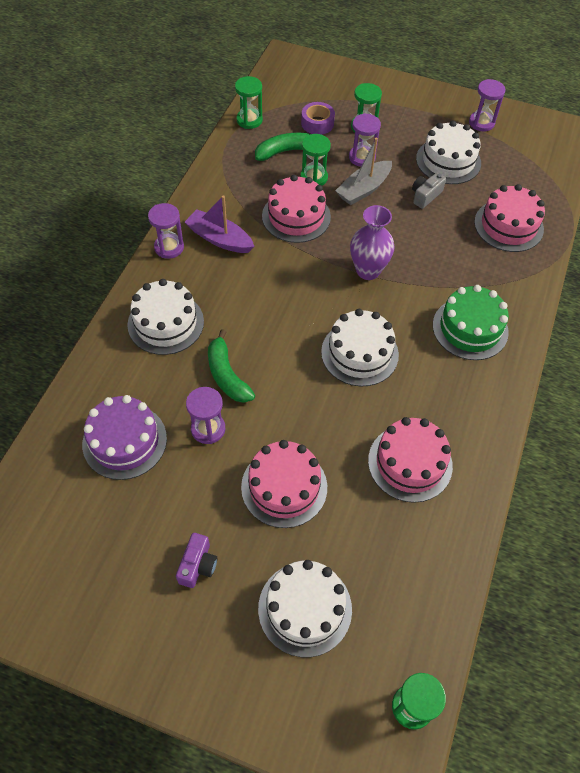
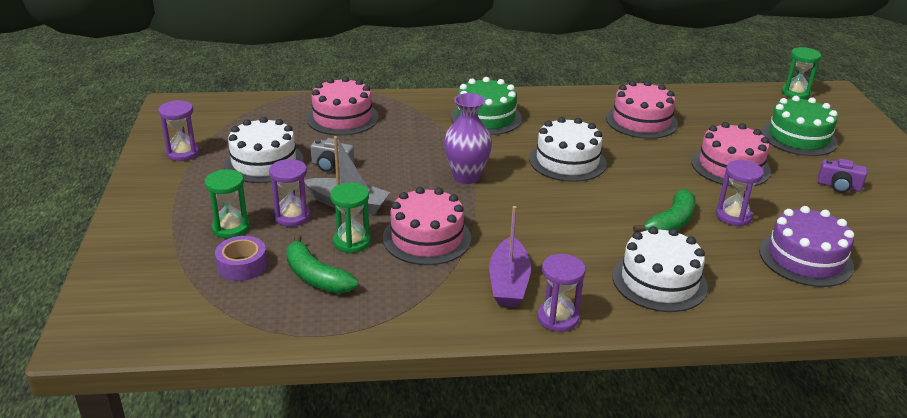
camera: 115 degrees left, 25 degrees down
(198, 565) = (839, 186): purple camera -> purple camera turned 150 degrees counterclockwise
(249, 120) = (266, 328): green hourglass -> none
(305, 608) = (798, 137): white cake -> green cake

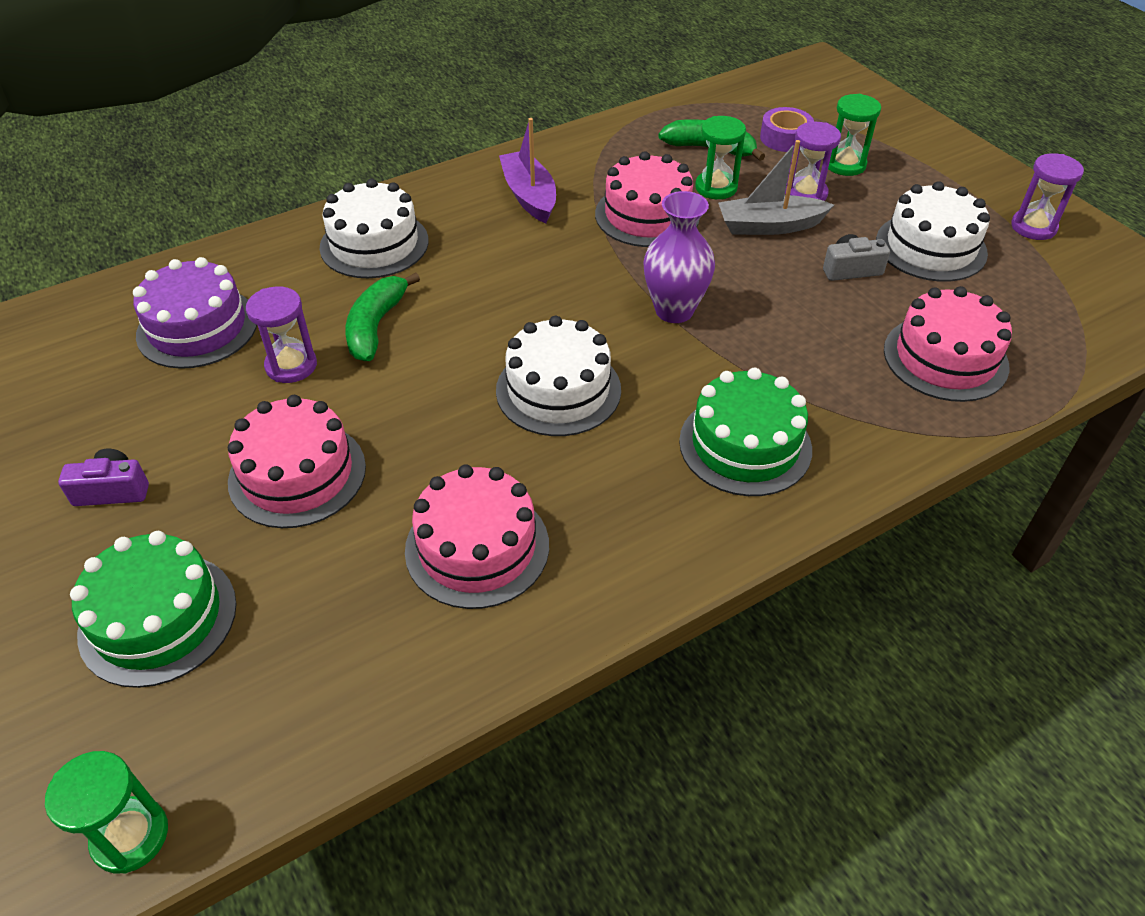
camera: 155 degrees right, 15 degrees up
(557, 318) = (464, 179): purple hourglass -> none

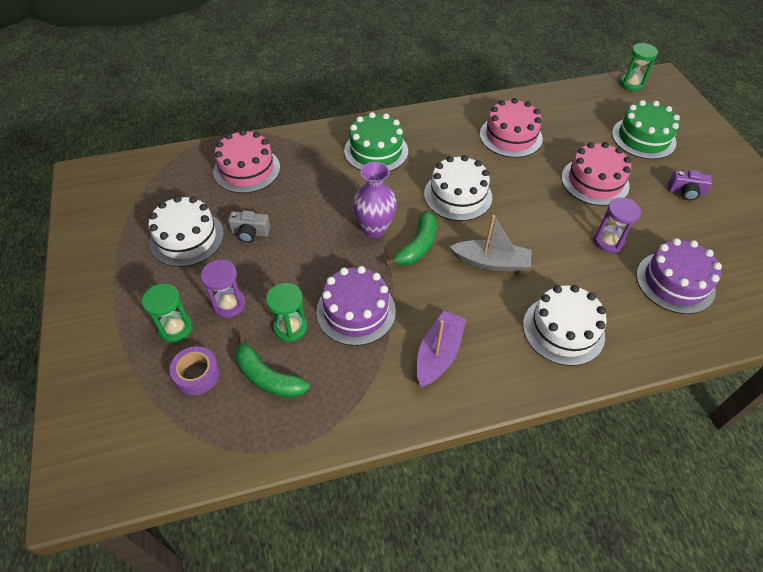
camera: 165 degrees left, 5 degrees up
(376, 326) = (559, 258): green banana -> green banana (417, 246)
(529, 196) = (438, 354): purple boat -> purple boat turned 150 degrees counterclockwise
(647, 215) = (356, 311): pink cake -> purple cake
(769, 226) = (276, 280): grey boat -> grey boat (491, 262)
(1033, 227) = (107, 238): purple hourglass -> none

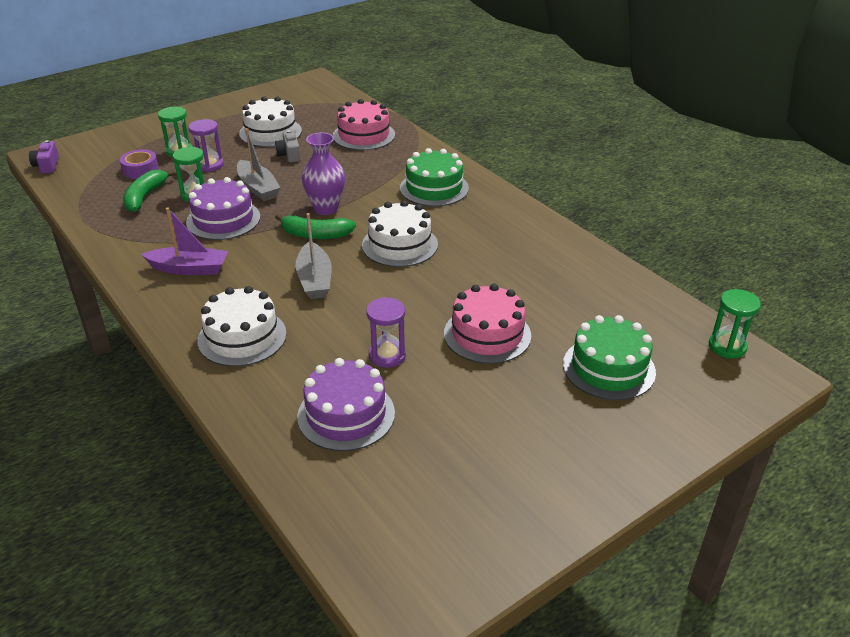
camera: 70 degrees right, 15 degrees down
(306, 271) = (258, 188): none -> grey boat
(510, 136) = (523, 263): pink cake -> none
(686, 192) = (521, 415): purple camera -> purple camera (47, 165)

